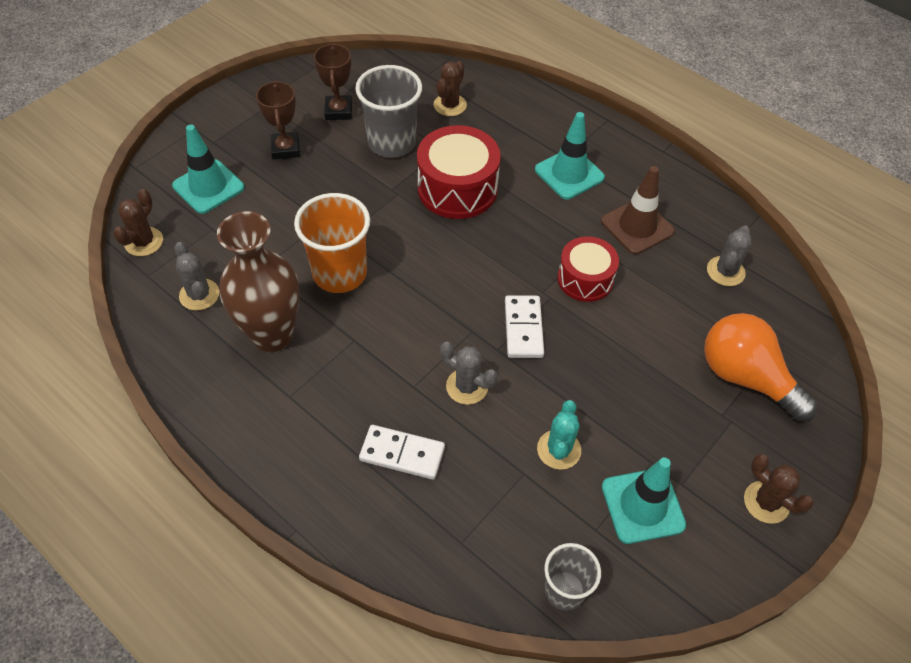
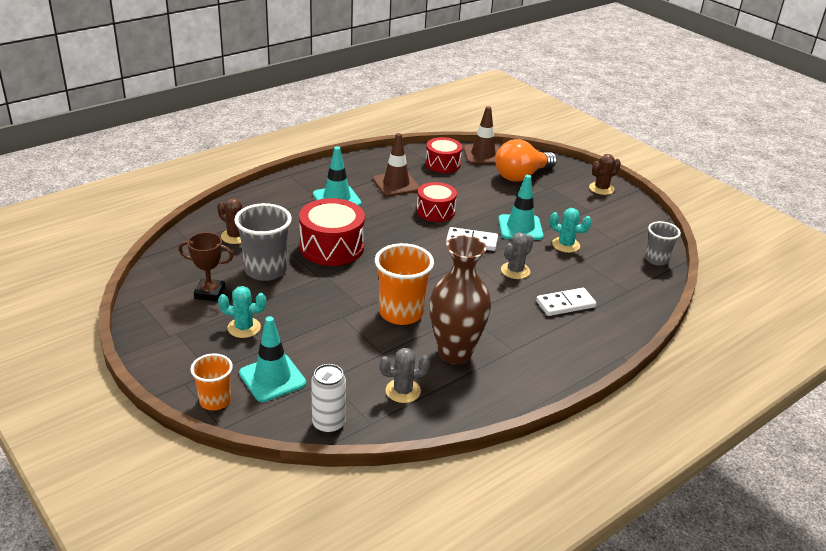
camera: 80 degrees left, 20 degrees down
(144, 242) = (328, 424): brown cactus -> white can
(171, 154) = (215, 401): none -> orange cup
(285, 149) = (244, 328): brown trophy -> turquoise cactus
(402, 454) = (565, 304): white domino -> white domino turned 45 degrees clockwise
(642, 506) = (603, 225): turquoise traffic cone -> turquoise traffic cone (520, 228)
(725, 271) = (442, 164): grey cactus -> red drum
(785, 319) = (483, 155): none -> brown traffic cone

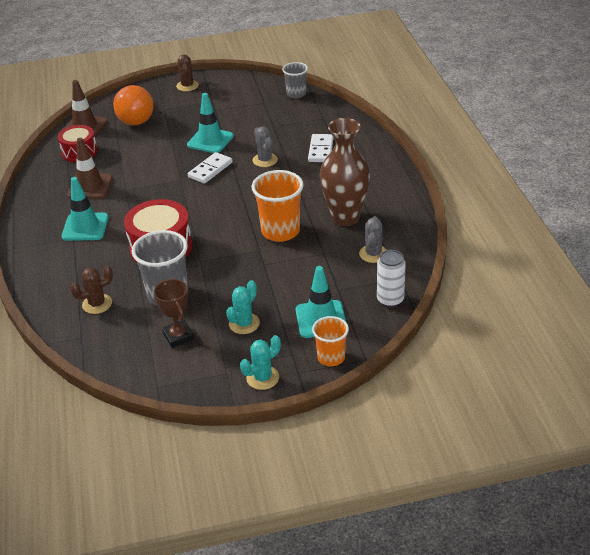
camera: 60 degrees left, 5 degrees up
(210, 293) = (178, 336): brown trophy -> brown trophy turned 60 degrees counterclockwise
(435, 211) = (152, 176): red drum -> none
(565, 245) = (249, 127): turquoise cactus -> turquoise cactus (262, 378)

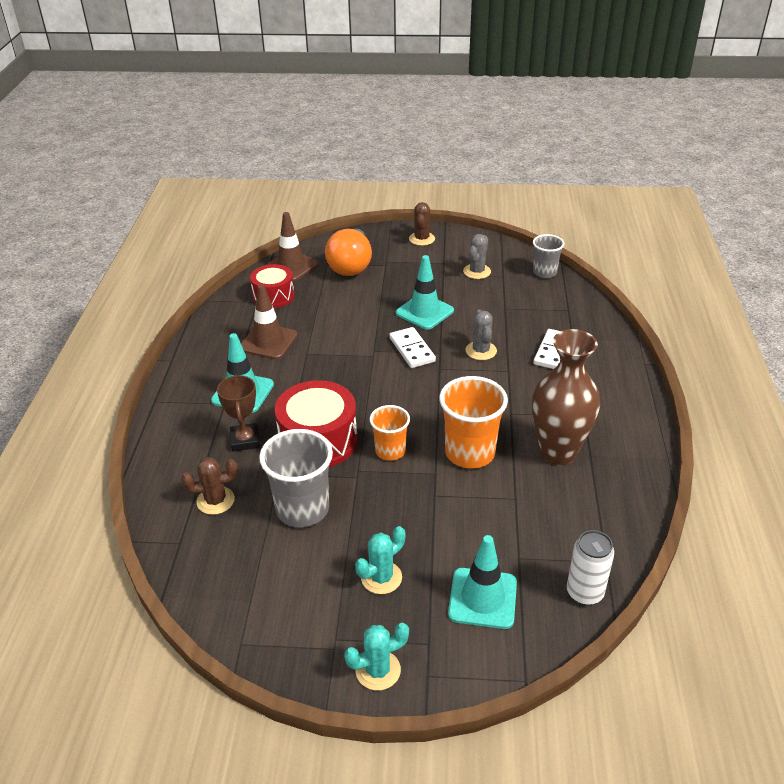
camera: 15 degrees right, 0 degrees up
(178, 336) = (293, 574): brown trophy -> brown trophy (245, 440)
(210, 170) = (412, 350): white domino -> white domino turned 75 degrees counterclockwise
(331, 357) = (478, 664): orange cup -> orange cup (390, 451)
(373, 254) = (580, 515): grey cactus -> grey cactus (477, 271)

